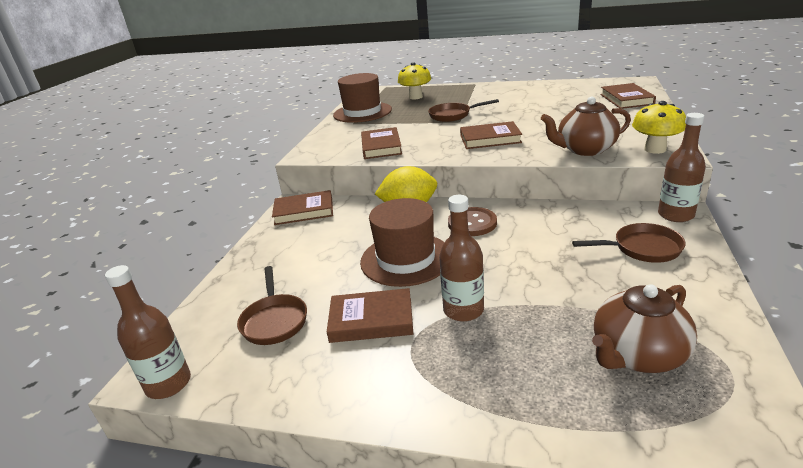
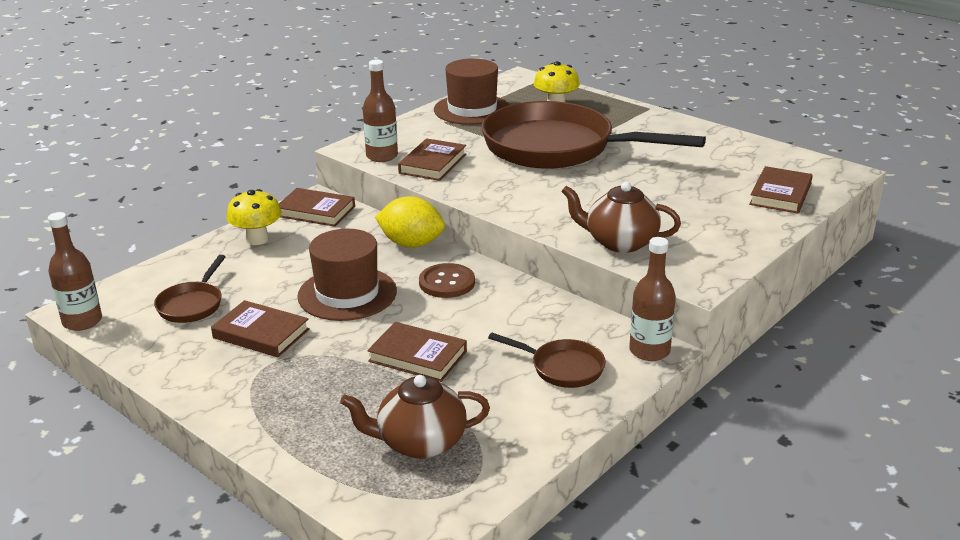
camera: 25 degrees right, 0 degrees up
(453, 115) = (557, 148): brown pan -> brown pan, size x2.38
(463, 310) = (338, 355): brown bottle -> brown bottle (382, 156)
(490, 139) = (548, 194): brown book -> brown book (418, 356)
(655, 149) = (689, 269): yellow mushroom -> yellow mushroom (257, 239)

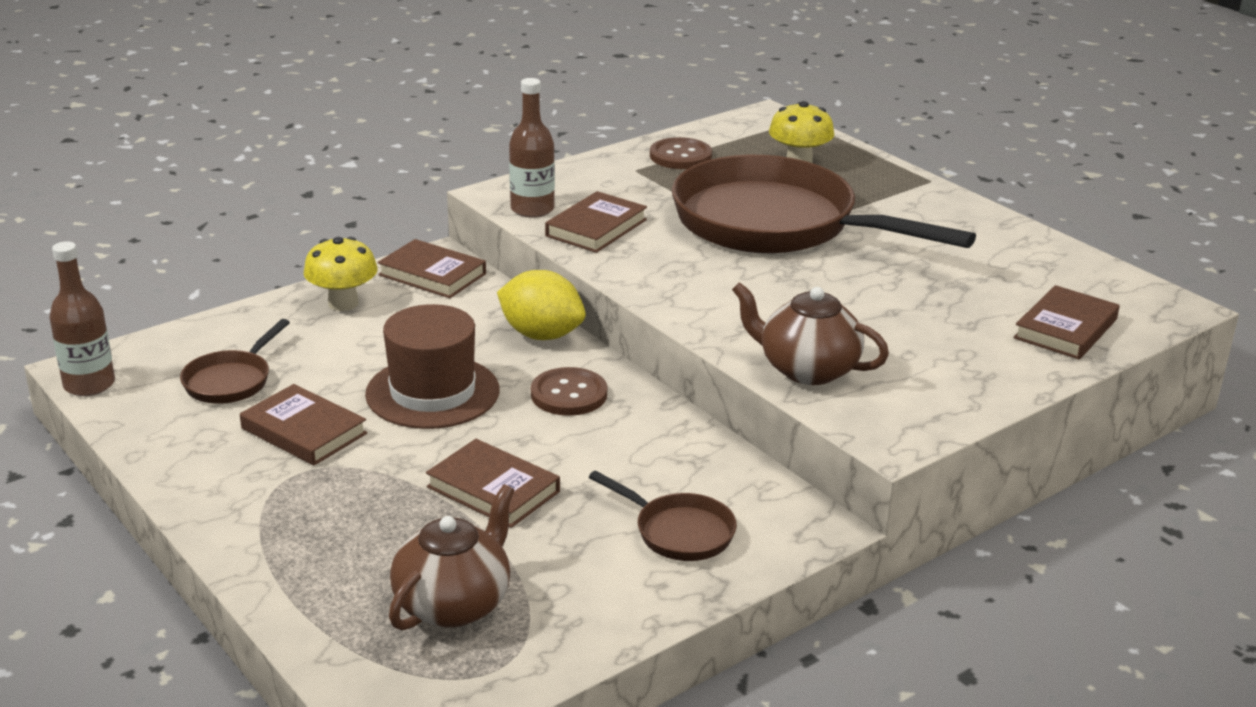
camera: 10 degrees right, 0 degrees up
(420, 442) = (454, 604): brown teapot -> brown teapot turned 120 degrees clockwise
(472, 109) = (680, 156): brown hat -> brown button
(649, 351) = (806, 525): brown bottle -> none

